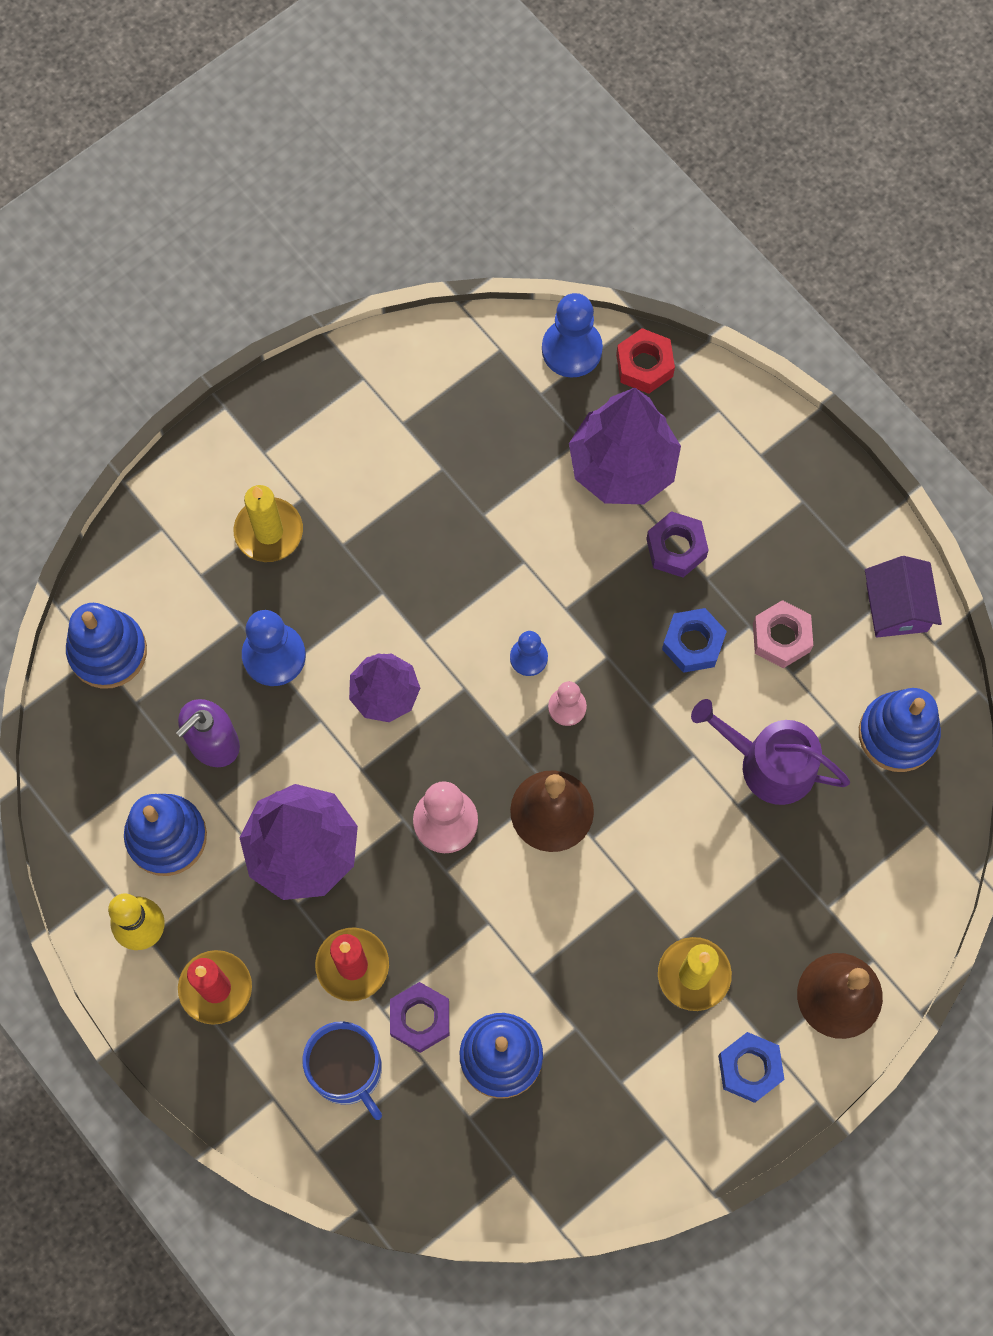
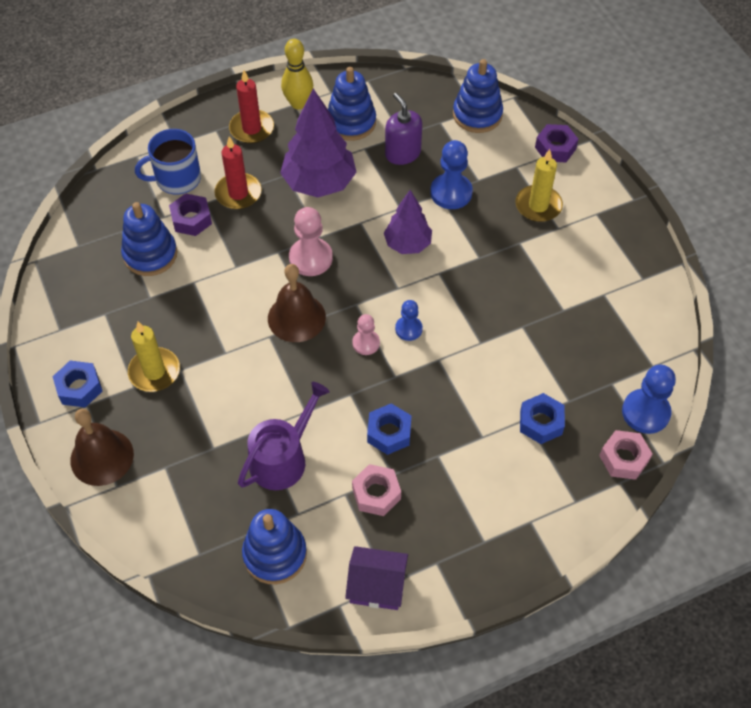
camera: 105 degrees right, 15 degrees down
(622, 467) = (541, 422): purple tree -> blue nut
(644, 365) = (623, 458): red nut -> pink nut
(676, 548) = (466, 441): purple nut -> purple nut (555, 148)

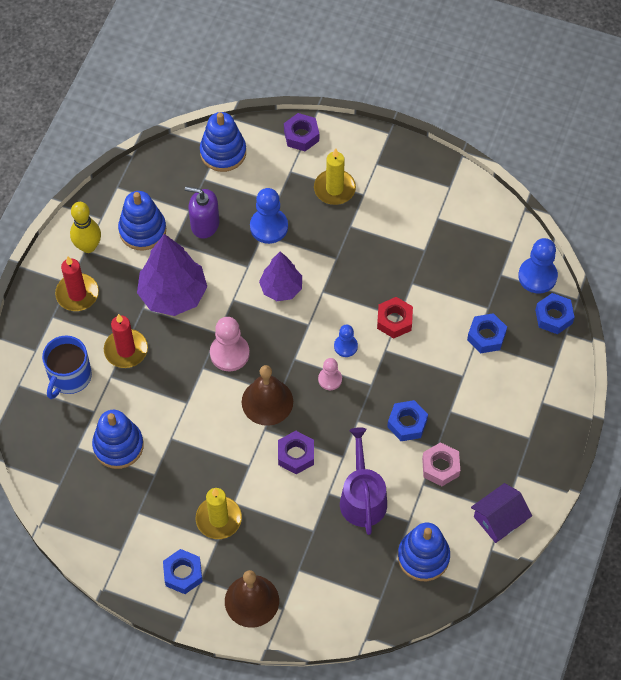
camera: 45 degrees left, 5 degrees up
(191, 219) = (116, 396): purple nut -> purple nut (296, 455)
(473, 343) = (394, 320): none -> red nut
(623, 458) = (553, 317): pink nut -> blue nut

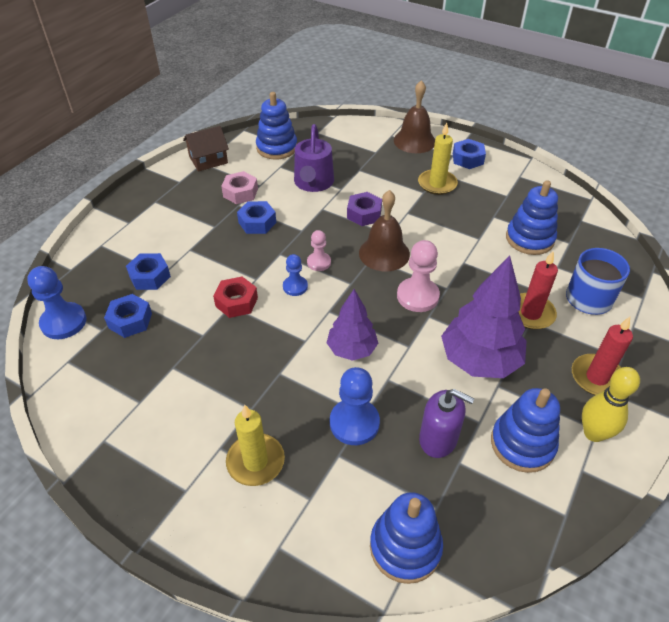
camera: 170 degrees left, 15 degrees down
(301, 136) = (280, 556): purple nut -> none
(499, 519) = (208, 160): purple house -> brown house
(553, 317) = (72, 284): blue nut -> blue nut (130, 320)

